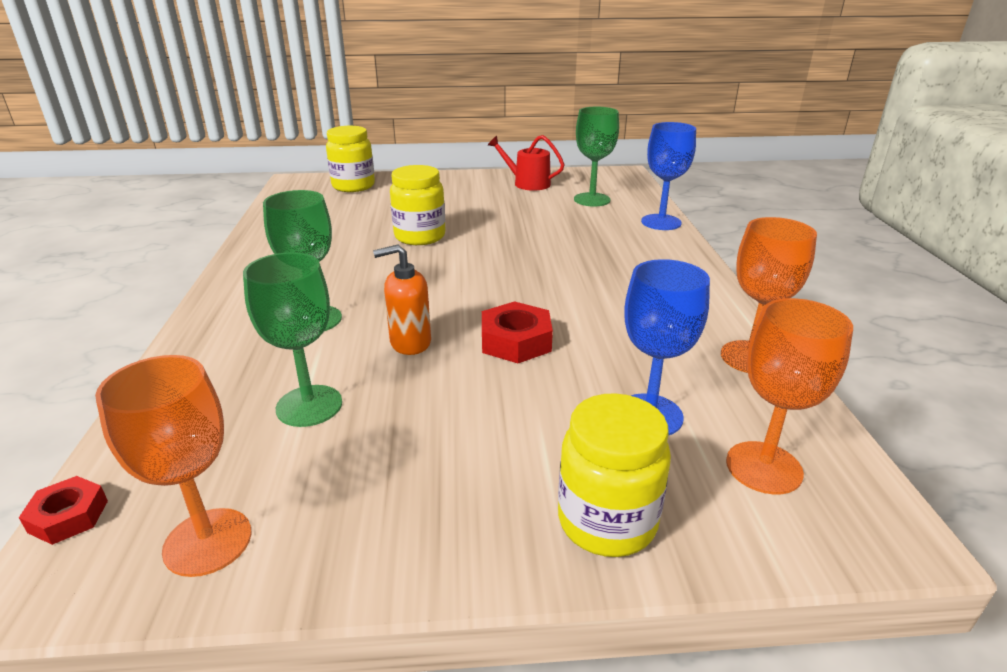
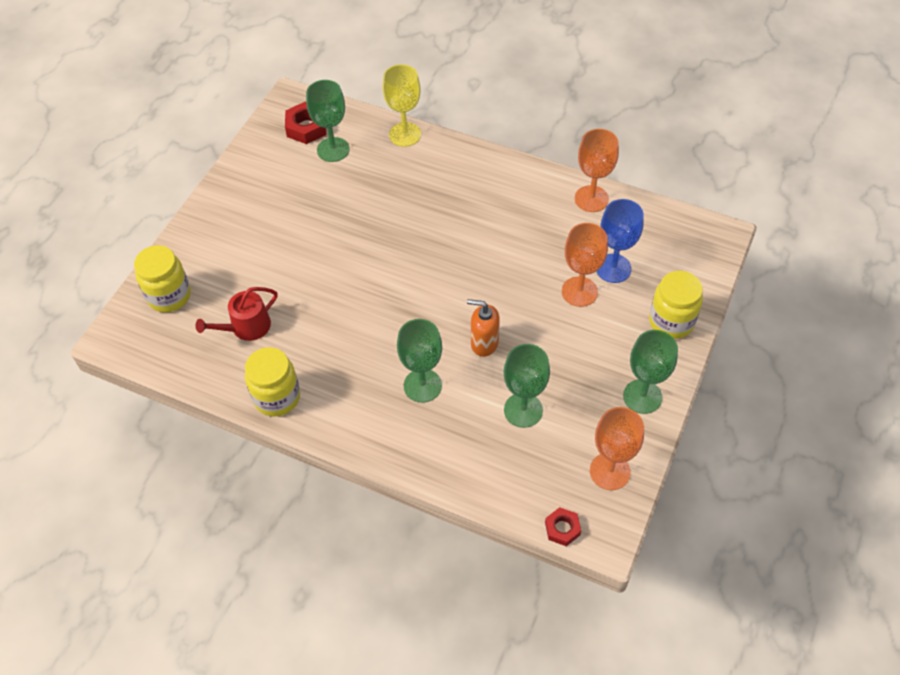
camera: 60 degrees left, 25 degrees up
(403, 535) = (642, 396): none -> green goblet
(410, 343) = (484, 343): orange soap dispenser -> orange soap dispenser turned 90 degrees clockwise
(420, 236) = (326, 285): yellow jar -> yellow jar (277, 397)
(515, 341) = (514, 291): red nut -> red nut (306, 127)
(527, 183) = (264, 172): red watering can -> red watering can (246, 327)
(661, 222) = (405, 134): blue goblet -> yellow goblet
(763, 467) = (669, 249): orange goblet -> orange goblet (579, 291)

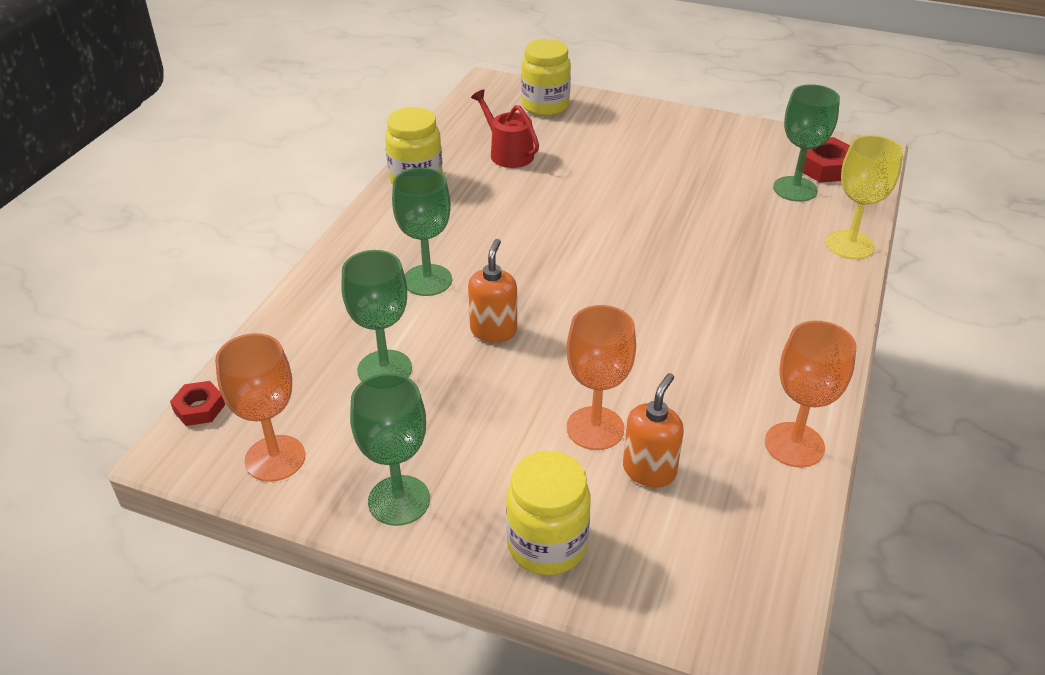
camera: 85 degrees right, 15 degrees down
(613, 268) = (649, 470): blue goblet -> orange soap dispenser

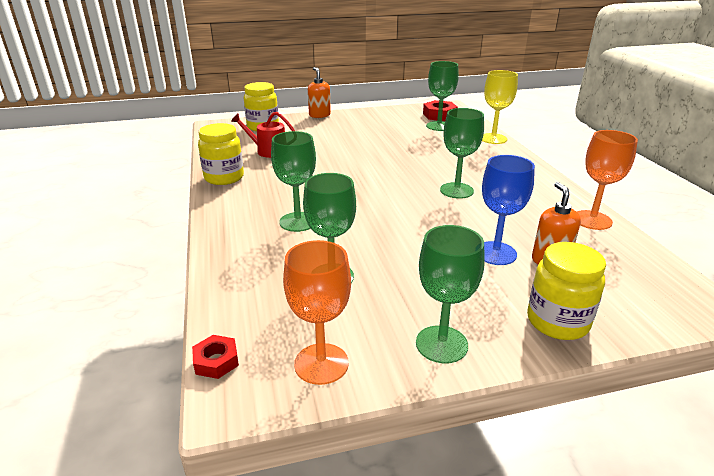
camera: 35 degrees left, 10 degrees down
(493, 330) = (373, 231): orange soap dispenser -> orange soap dispenser (319, 115)
(595, 428) = (495, 253): orange goblet -> blue goblet
(669, 315) = (456, 190): none -> green goblet

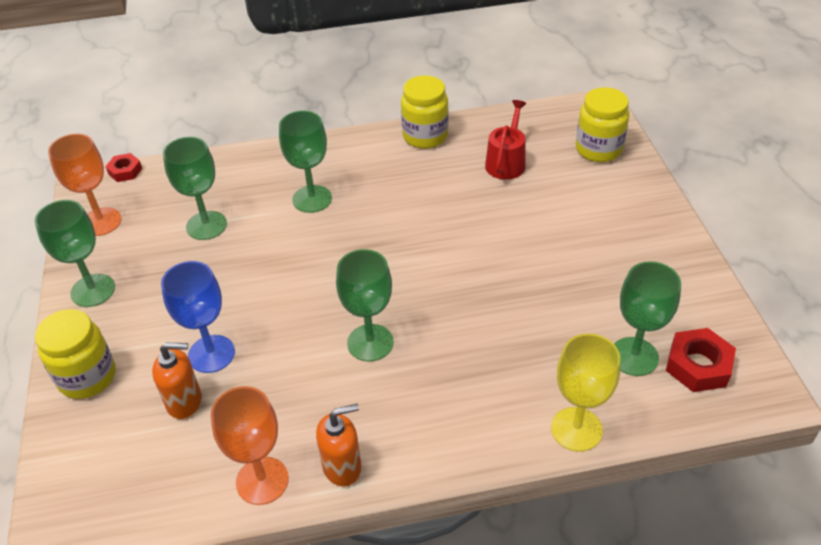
camera: 95 degrees right, 15 degrees up
(319, 115) = (664, 204): orange soap dispenser -> orange soap dispenser (342, 467)

